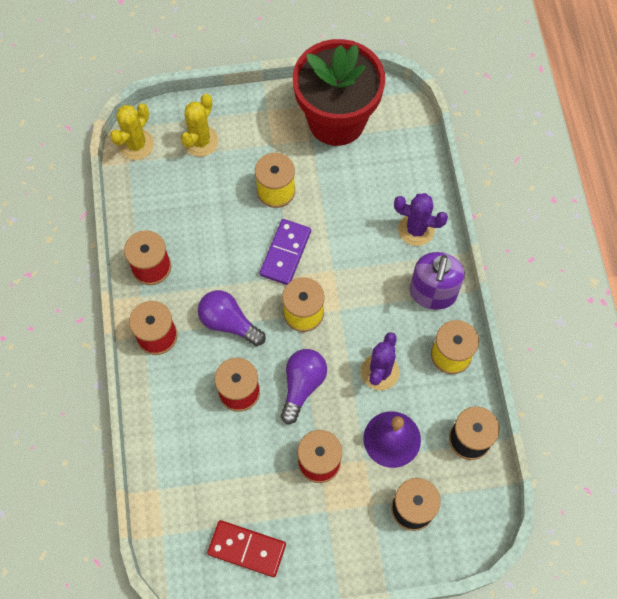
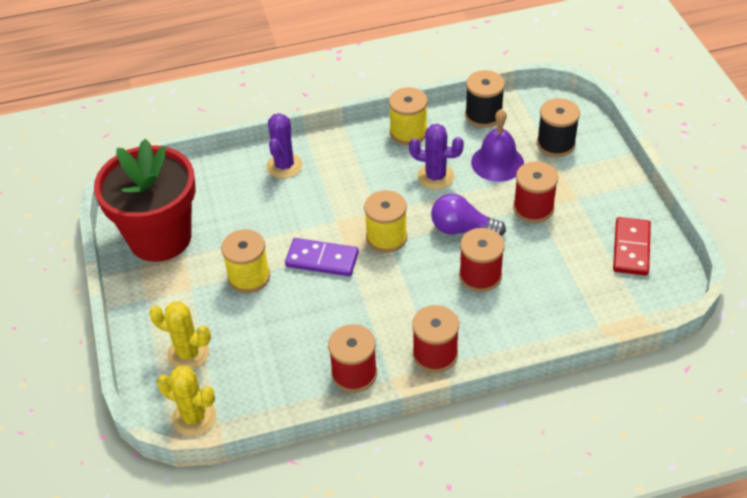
camera: 95 degrees left, 20 degrees down
(228, 322) = (408, 295): purple light bulb -> none
(433, 293) = (349, 149): purple soap dispenser -> none

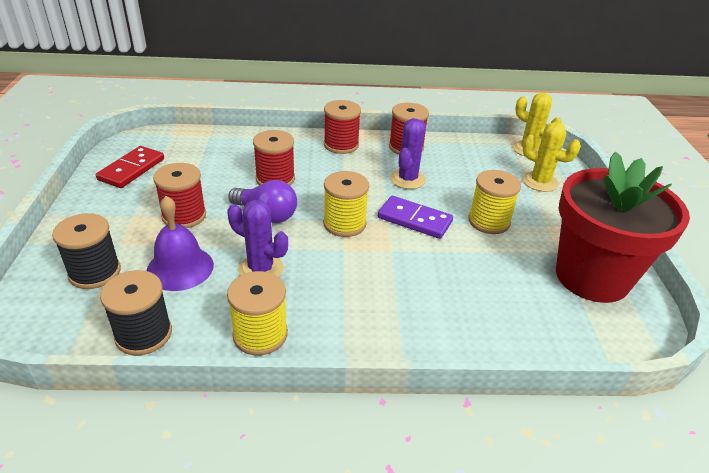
camera: 170 degrees left, 10 degrees down
(284, 166) = (442, 328): purple cactus -> purple cactus (407, 179)

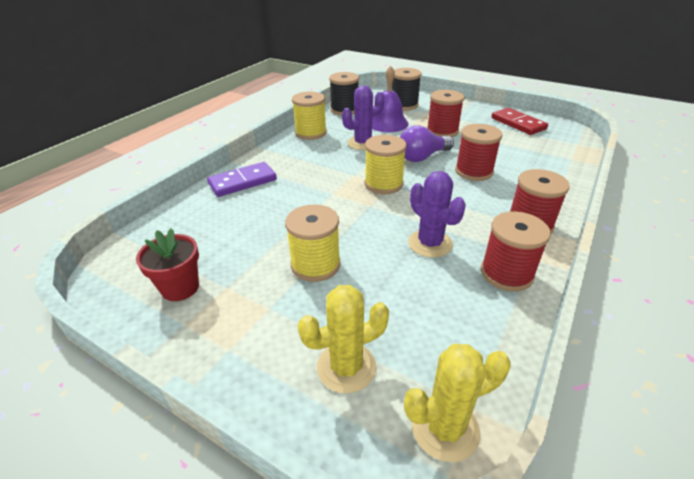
camera: 125 degrees right, 0 degrees up
(414, 220) = (359, 219): purple domino -> purple domino (242, 182)
(592, 277) = (180, 288): red flower pot -> red flower pot, size x0.45

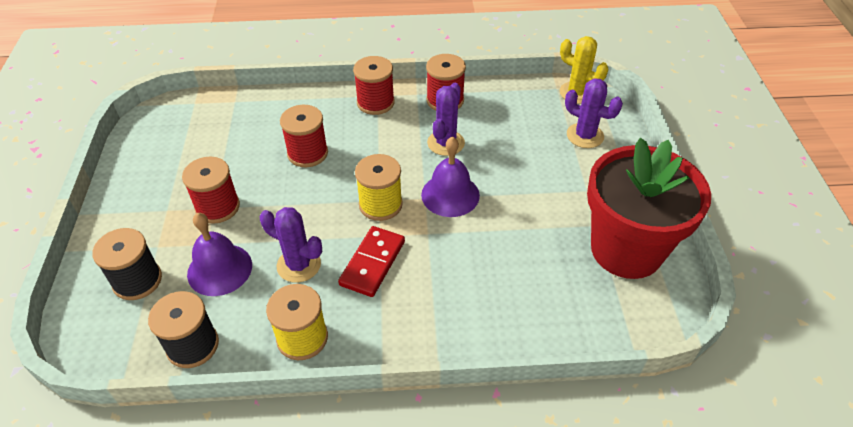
camera: 125 degrees left, 10 degrees up
(180, 288) = (626, 250): red flower pot -> red flower pot, size x2.22
(242, 182) = (470, 323): purple domino -> none
(315, 265) = (528, 190): yellow spool -> none
(346, 367) = (585, 136): yellow cactus -> purple cactus
(359, 218) = (450, 195): none -> purple bell
(422, 157) = (301, 199): purple light bulb -> none
(518, 123) = (158, 152): red domino -> red domino (373, 263)

